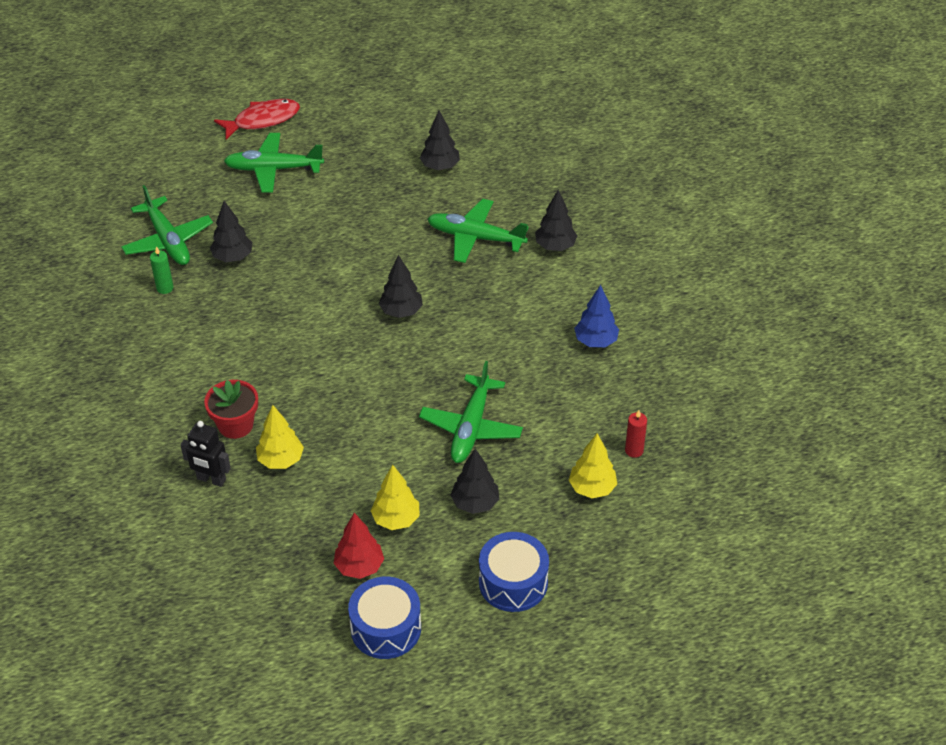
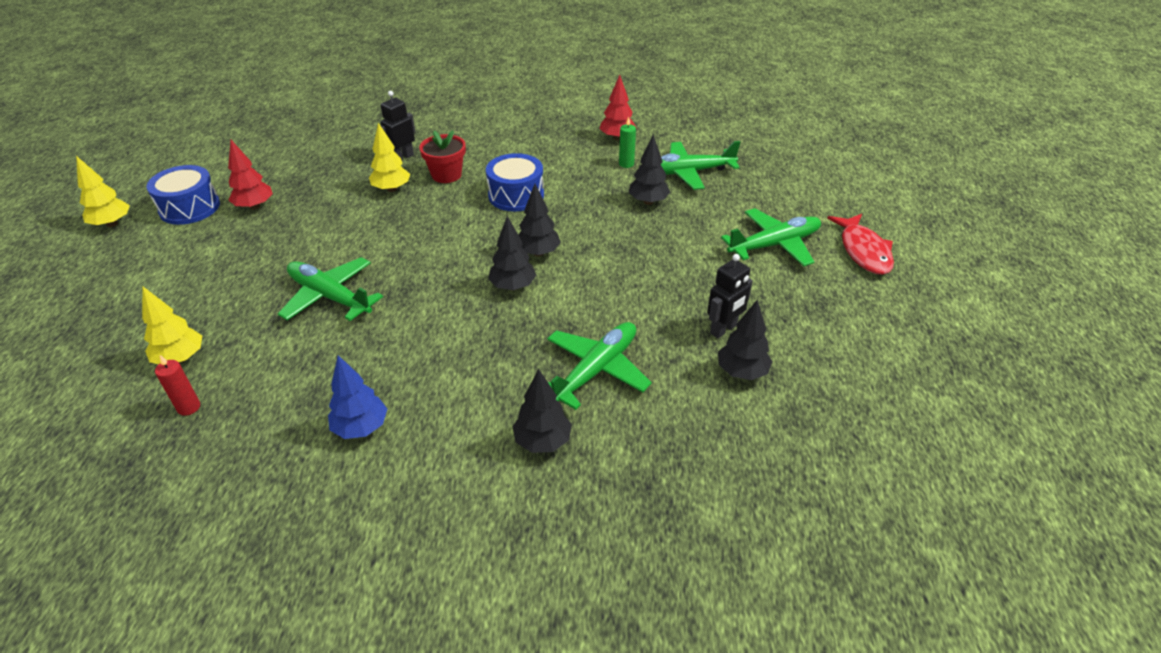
camera: 110 degrees right, 5 degrees down
(108, 308) = (617, 138): none -> red tree
(274, 169) = (774, 245): green plane -> green plane turned 45 degrees clockwise
(396, 519) = (277, 232): yellow tree -> yellow tree (112, 224)
(398, 182) = (723, 329): none -> black robot
(475, 503) = (246, 278): black tree -> black tree (538, 253)
(513, 582) = (148, 279): blue drum -> blue drum (516, 195)

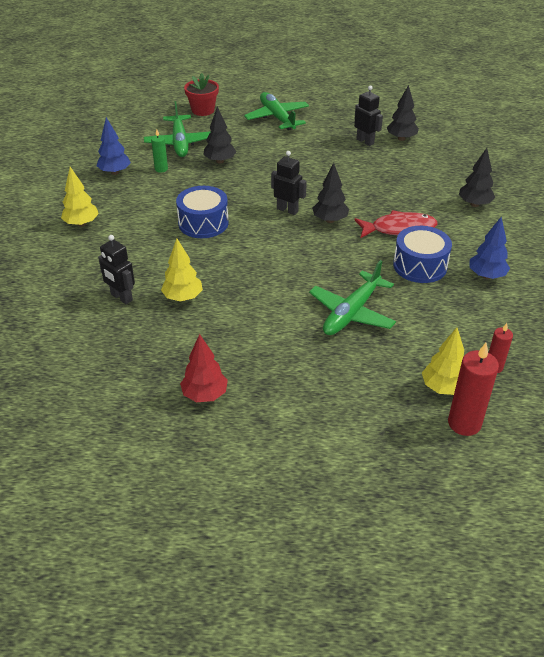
camera: 90 degrees left, 0 degrees up
(112, 224) = (232, 522): yellow tree -> yellow tree (81, 224)
(122, 369) = (464, 423): none -> red candle
(190, 208) = (202, 453): blue drum -> blue drum (420, 266)
(446, 175) = (161, 265): red flower pot -> red flower pot (203, 110)
(538, 253) = (287, 210): black tree -> black robot
(595, 370) = (411, 186): green plane -> none
(617, 138) = (115, 172): red tree -> blue tree
(863, 251) = (284, 91): red fish -> red fish (399, 229)

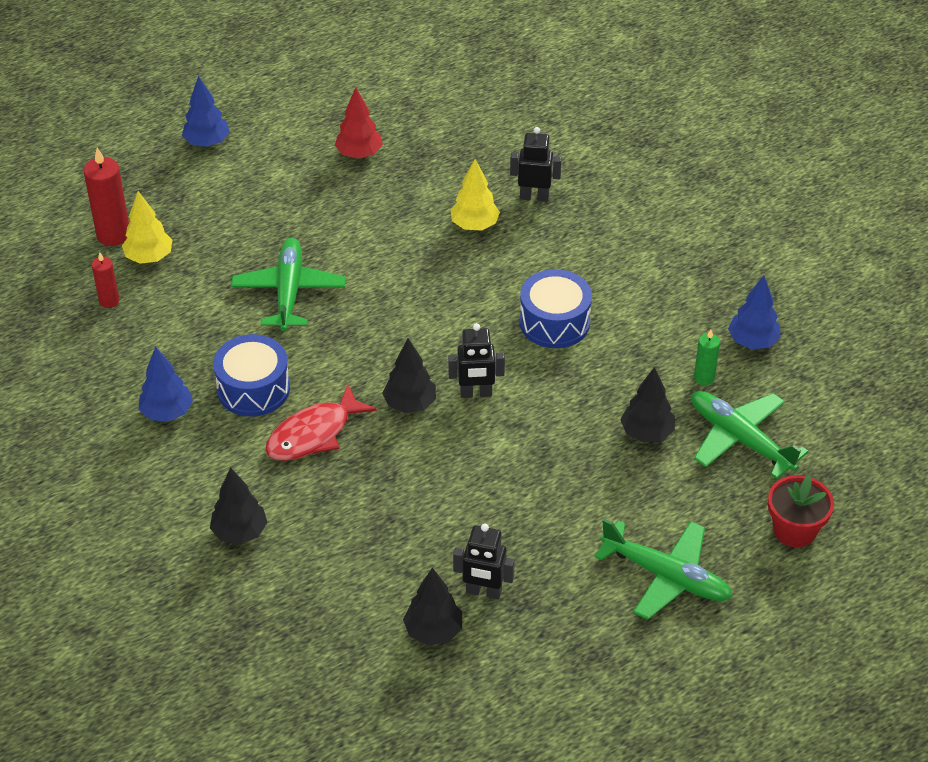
camera: 145 degrees right, 5 degrees up
(81, 224) = (686, 252): yellow tree -> none
(324, 478) = (207, 142): none -> blue tree

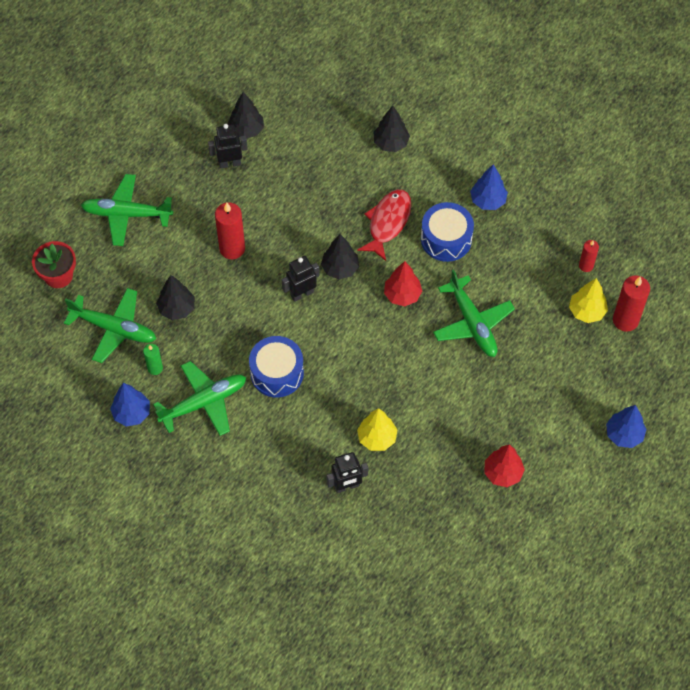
camera: 155 degrees right, 15 degrees up
(351, 348) = (402, 295): none -> red tree
(538, 478) = (232, 248): none -> red candle
(659, 323) = (203, 402): none -> green plane

